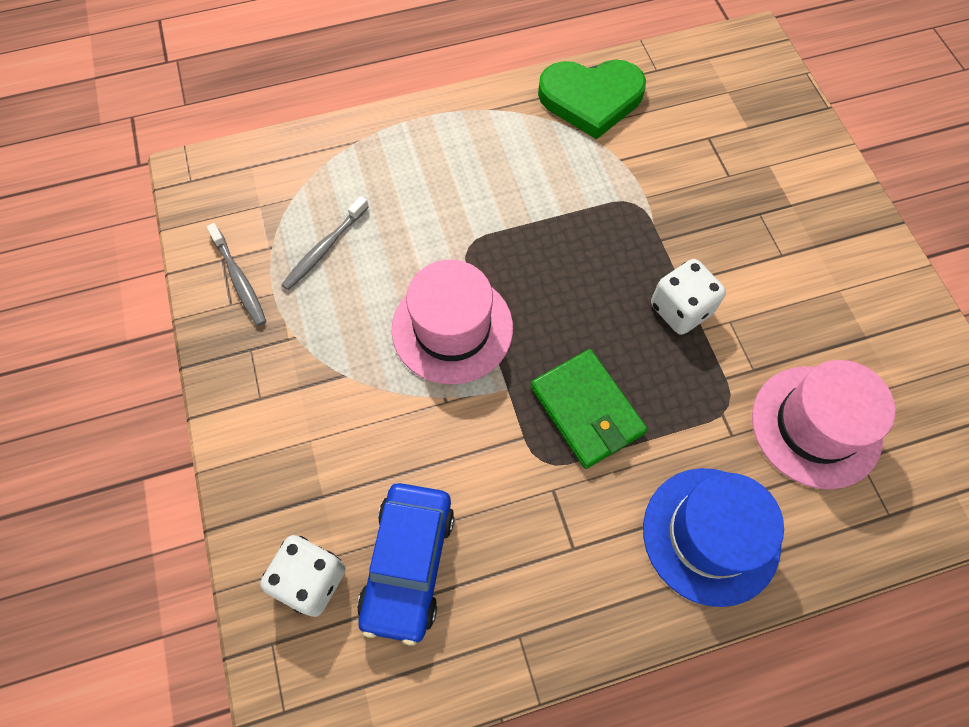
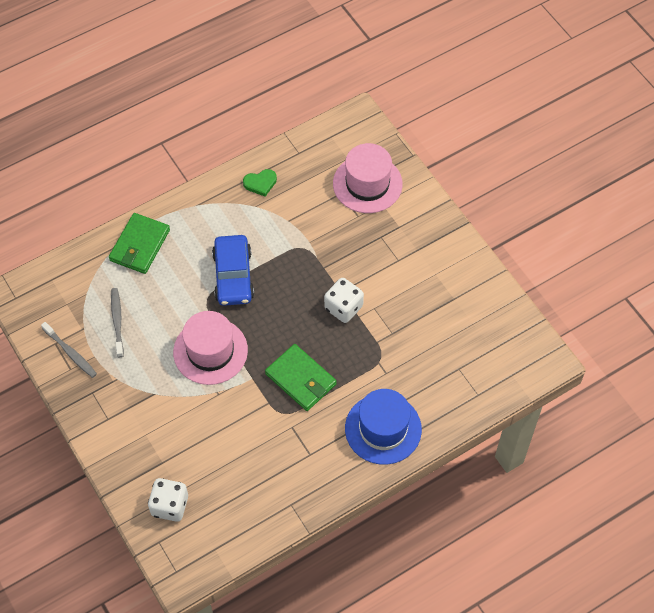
camera: 15 degrees left, 5 degrees down
(324, 248) = (117, 321): grey toothbrush -> grey toothbrush turned 150 degrees clockwise
(392, 147) = (139, 245): none -> green wallet
(408, 564) = (221, 484): blue car -> blue car (233, 276)
(591, 99) = (260, 183): green heart -> green heart, size x0.49
(816, 426) = (432, 356): pink hat -> pink hat (367, 184)

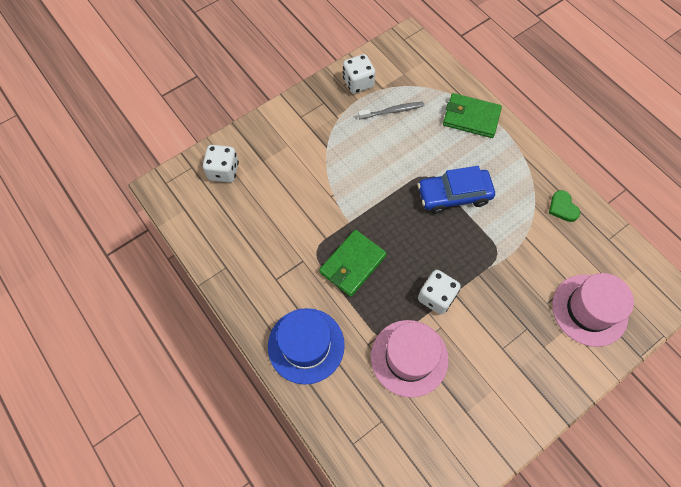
camera: 85 degrees right, 5 degrees up
(70, 353) = (358, 83): grey toothbrush -> white dice
(210, 351) = (373, 185): pink hat -> pink hat (409, 358)

